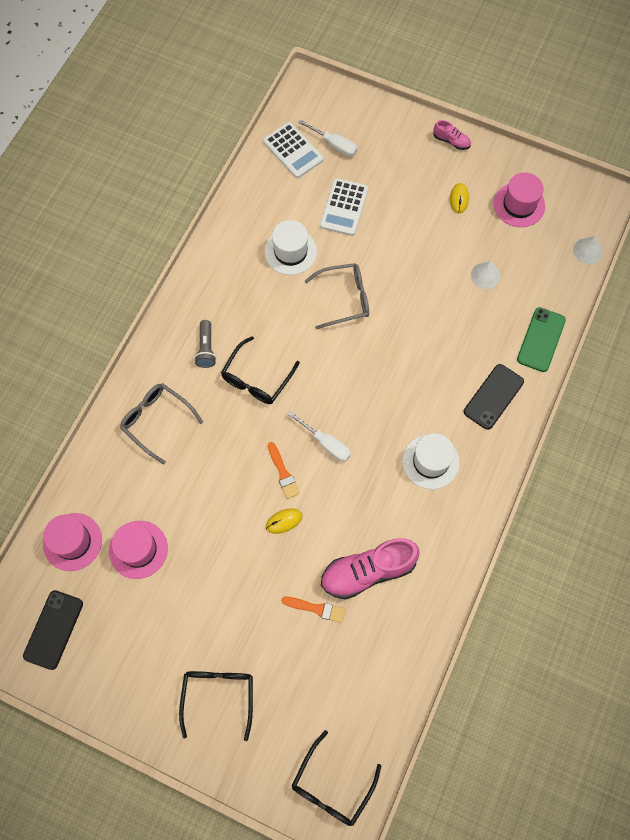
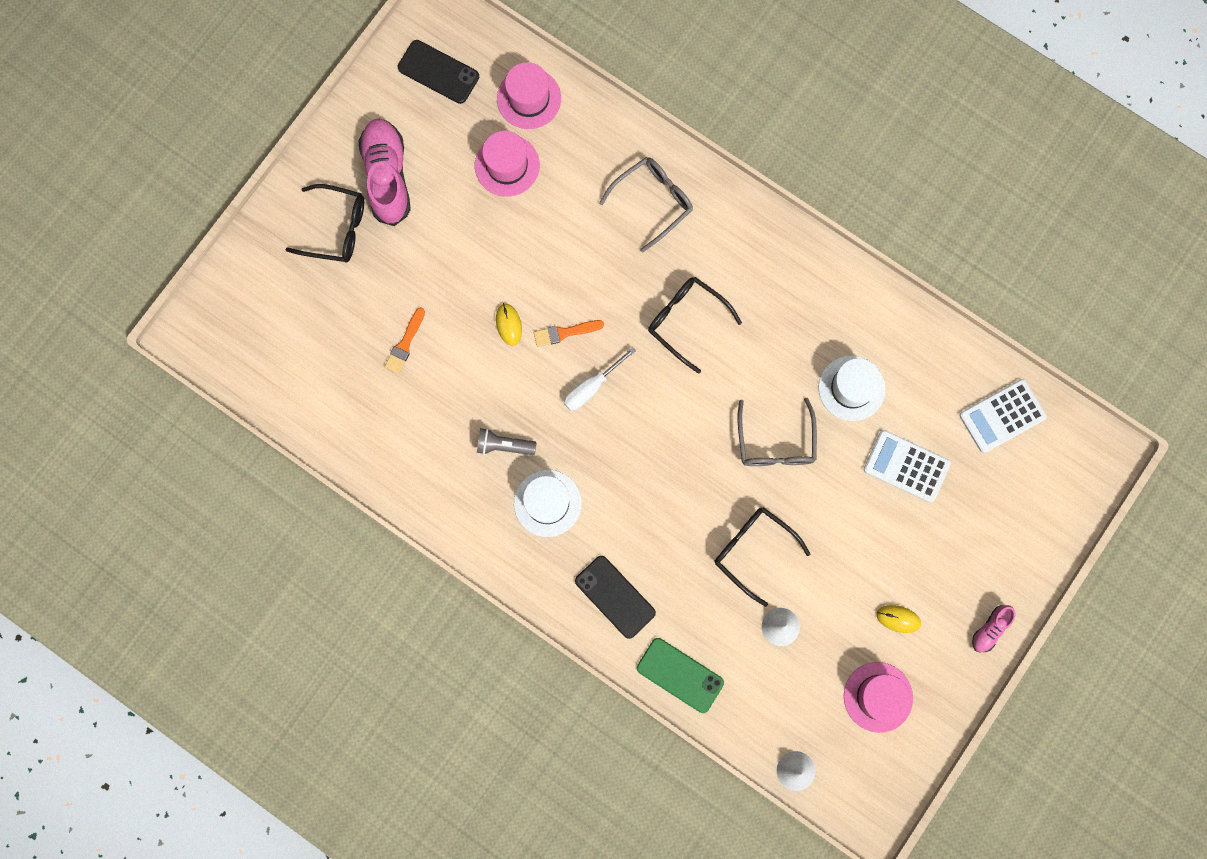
camera: 100 degrees right, 10 degrees up
(206, 348) = (735, 268): grey flashlight -> grey flashlight (504, 445)
(332, 785) = (225, 328): black glasses -> black glasses (753, 551)
(334, 145) = (1004, 471): white screwdriver -> none
(368, 571) = (434, 406): pink shoe -> pink shoe (387, 176)

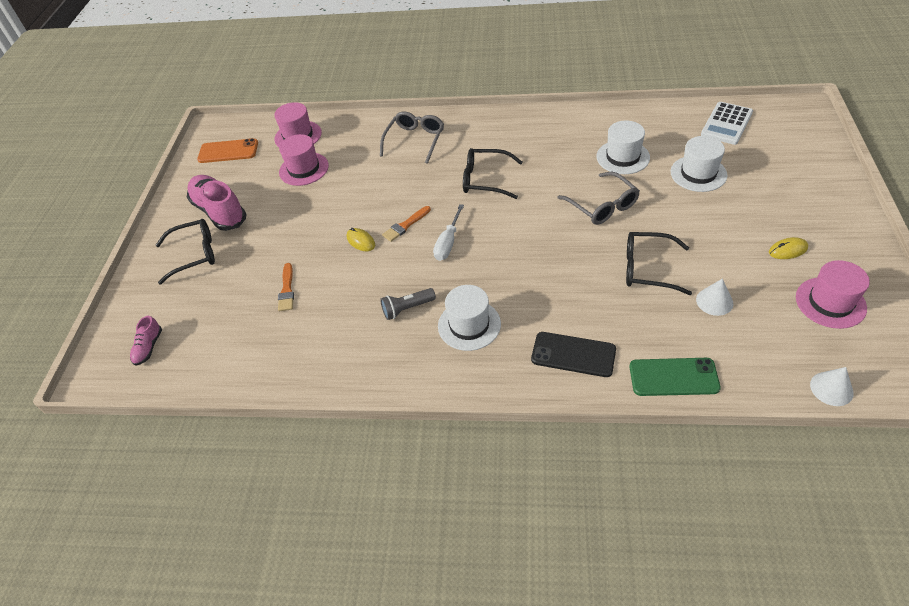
camera: 25 degrees left, 30 degrees down
(438, 72) = (228, 151): black phone -> orange phone
(906, 466) = (698, 173): white calculator -> white hat
(990, 629) = (852, 221): pink shoe -> pink shoe (148, 347)

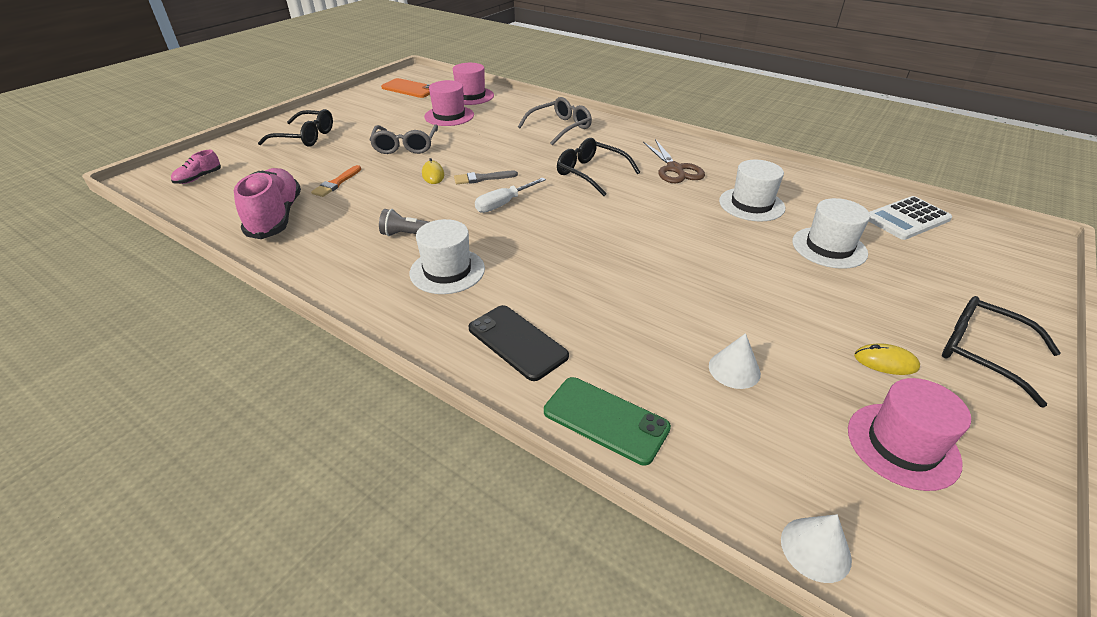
camera: 25 degrees right, 10 degrees down
(220, 211) = (356, 119): pink shoe -> pink shoe (276, 217)
(405, 225) = (482, 178): orange brush -> grey brush
(543, 146) = (675, 169): none -> brown scissors
(602, 205) = (687, 233): grey glasses -> grey glasses (405, 146)
(648, 269) = (683, 305): black glasses -> black glasses (982, 353)

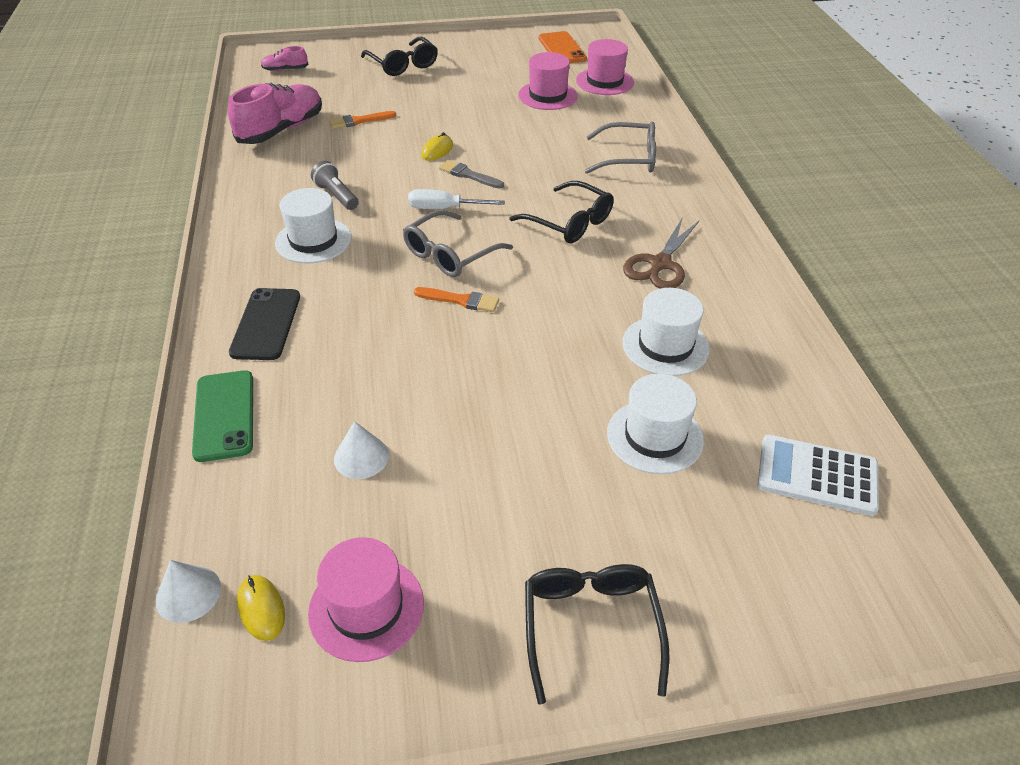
camera: 45 degrees right, 5 degrees up
(405, 146) = (462, 110): grey glasses -> grey glasses (450, 254)
(591, 173) = (569, 222): black glasses -> black glasses turned 135 degrees clockwise
(613, 246) = (460, 300): none -> orange brush
(885, 362) = (485, 554): yellow mouse -> yellow mouse (261, 609)

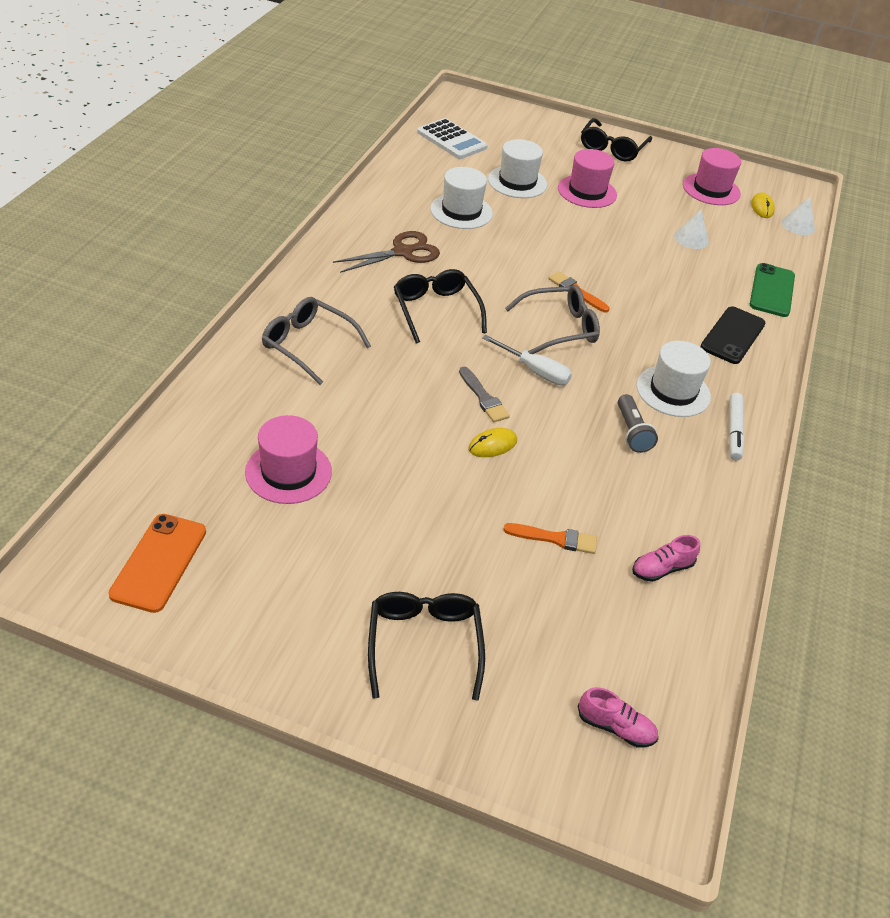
camera: 155 degrees left, 0 degrees up
(246, 229) = (734, 431): none -> white marker
(281, 130) = (662, 569): pink shoe -> pink shoe, size x0.48
(604, 81) = (191, 462): pink hat -> pink hat (587, 191)

